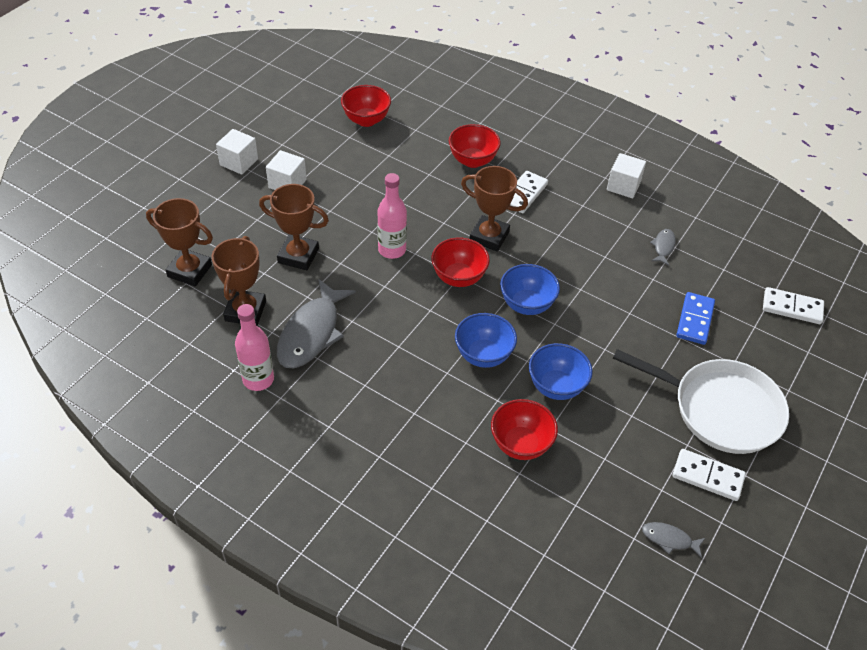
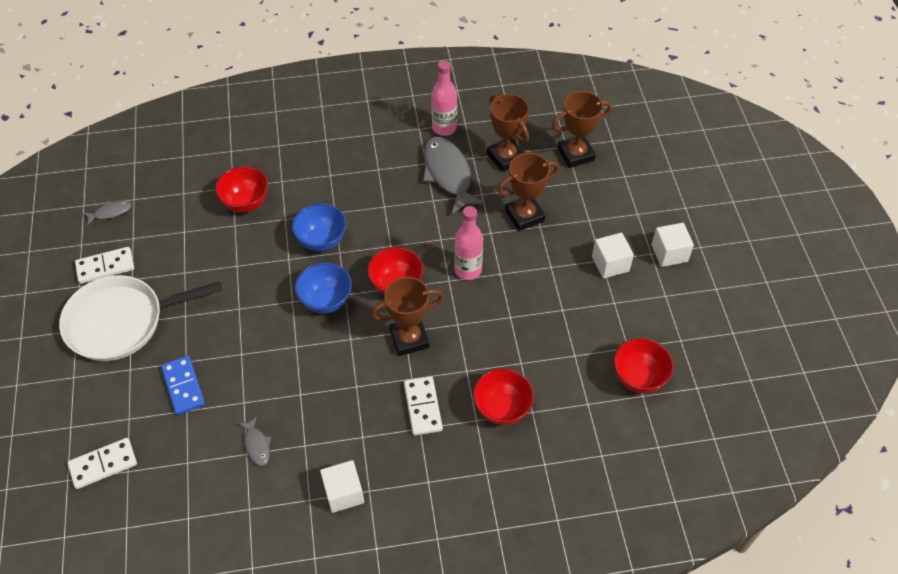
camera: 140 degrees right, 5 degrees up
(556, 386) = (252, 255): blue bowl -> none

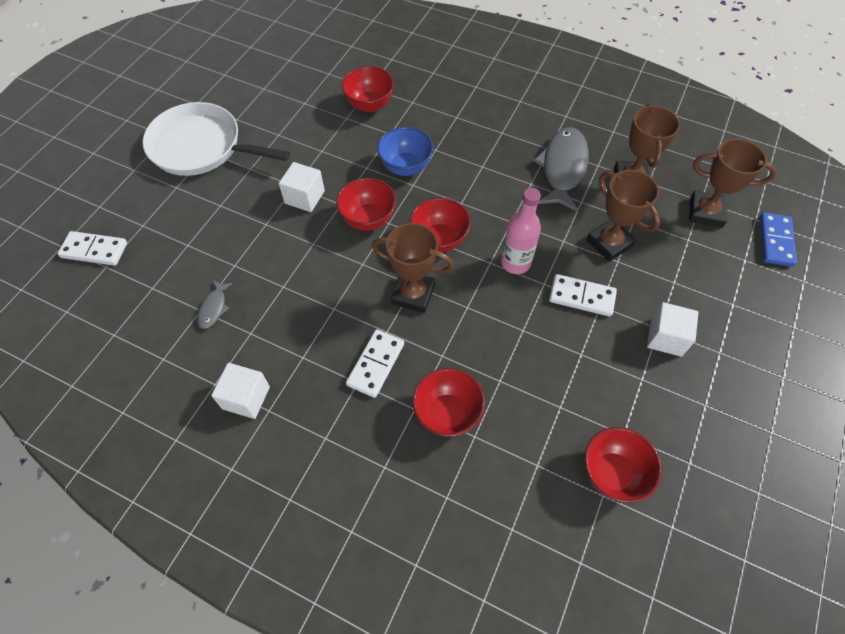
camera: 35 degrees right, 5 degrees up
(105, 267) = (226, 100): white domino -> white domino (582, 297)
(110, 212) = (264, 61): grey fish -> none
(183, 386) = (201, 224): blue domino -> blue domino (775, 241)
(326, 301) = (368, 219): blue bowl -> red bowl
(444, 128) = (590, 126): pink bottle -> none
(524, 216) = (609, 243): brown trophy -> brown trophy turned 45 degrees clockwise
(669, 253) = (741, 363): white cube -> white cube (304, 197)

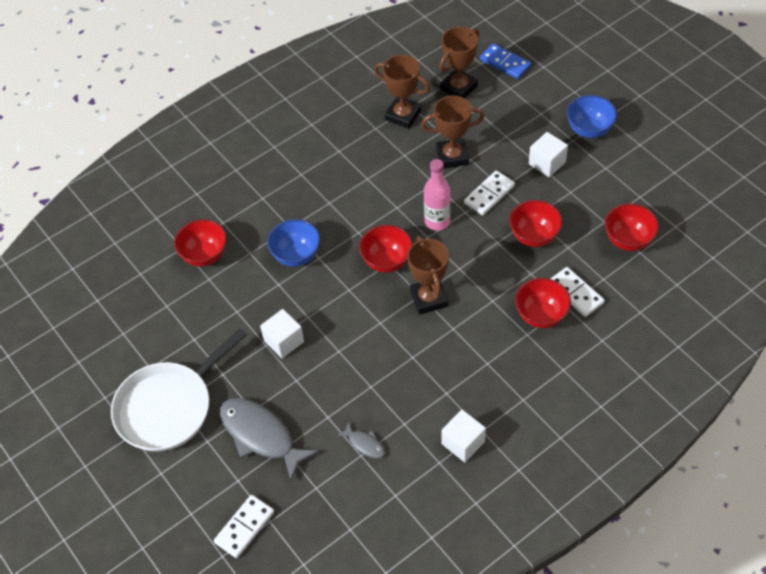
camera: 60 degrees left, 5 degrees down
(368, 219) = (337, 302): red bowl -> red bowl (534, 236)
(375, 364) = (478, 346): white domino -> white domino (575, 293)
(413, 294) = (429, 298): brown trophy -> brown trophy turned 60 degrees counterclockwise
(563, 168) = (365, 151): grey fish -> grey fish (261, 435)
(748, 364) = (589, 130): none -> blue bowl

